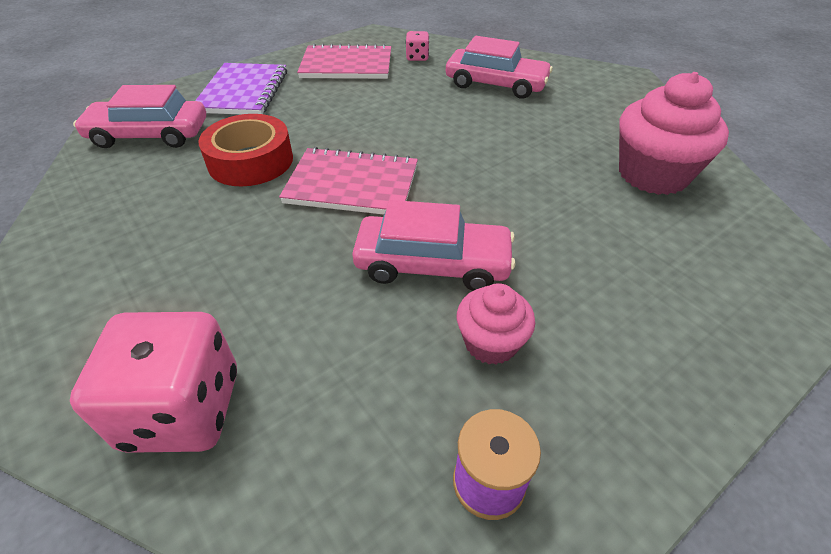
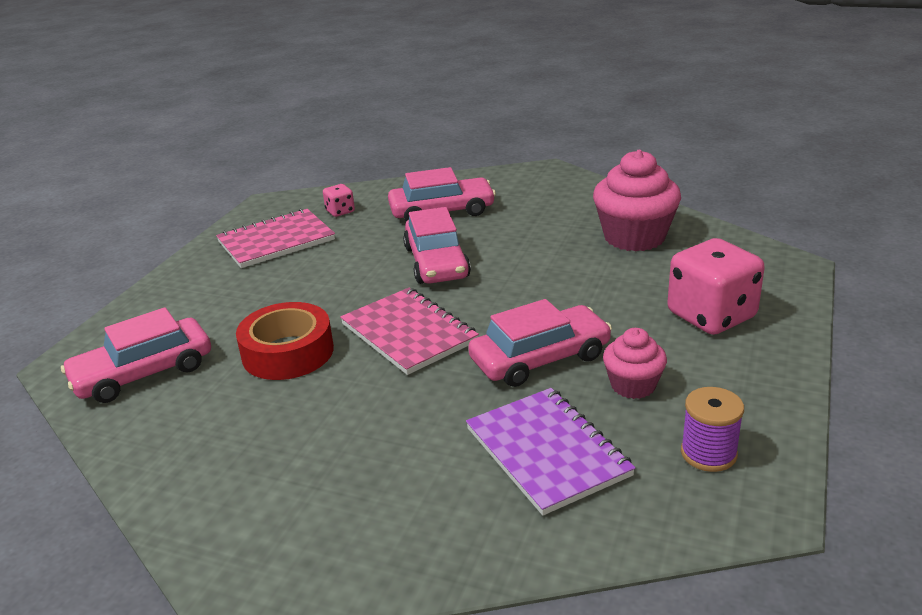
camera: 30 degrees left, 15 degrees down
(183, 409) = (465, 524): pink dice -> pink dice (711, 316)
(243, 92) = (194, 300): purple notebook -> purple notebook (547, 452)
(352, 184) = (409, 333): pink notebook -> pink notebook turned 75 degrees clockwise
(443, 128) = (436, 262): none -> pink car

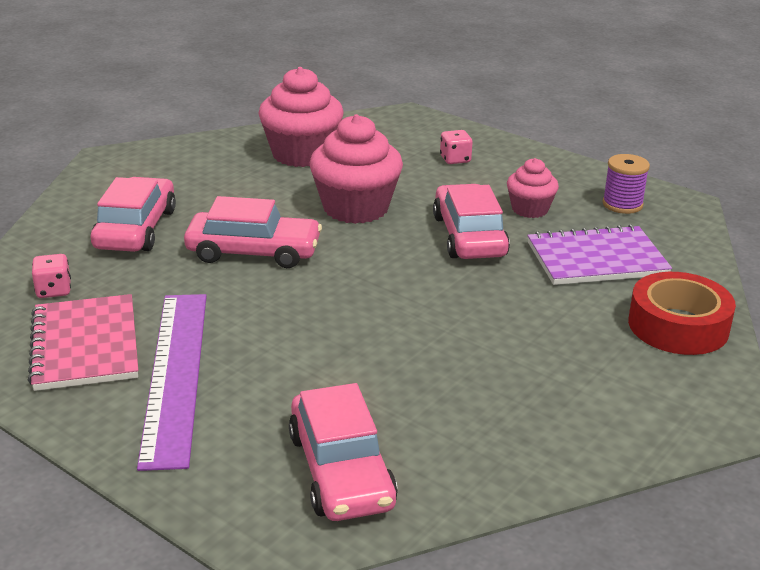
camera: 75 degrees left, 0 degrees up
(251, 280) = (176, 374): none -> purple ruler
(288, 352) = (368, 363): red tape -> red tape (678, 326)
(409, 333) = (382, 289): pink notebook -> none
(549, 287) = (356, 208): none -> pink cupcake
(711, 316) = (455, 159): pink dice -> pink dice, size x0.46

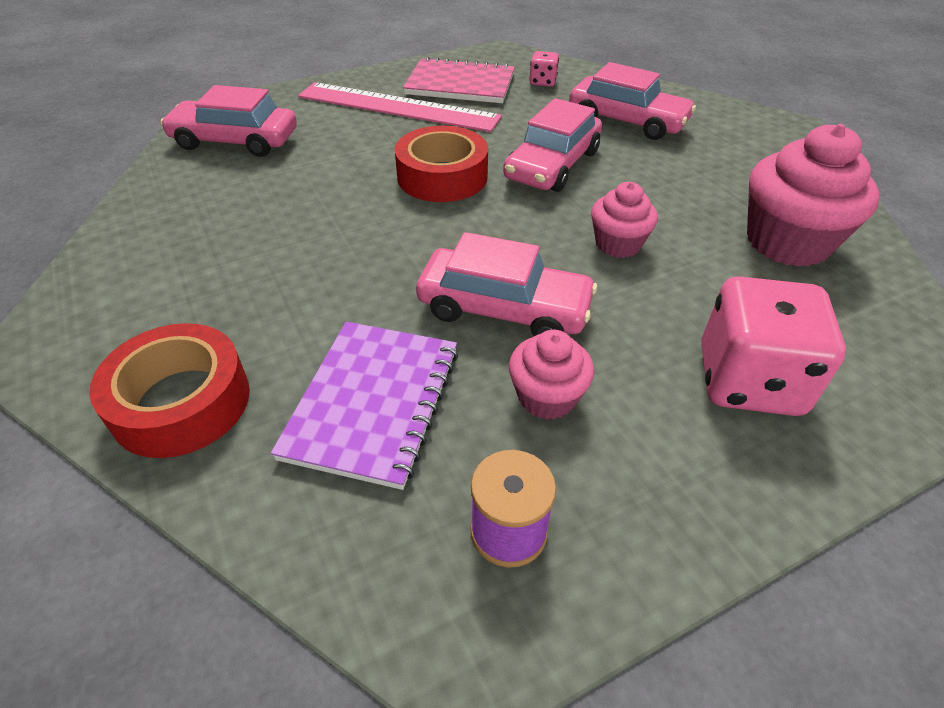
camera: 115 degrees right, 15 degrees up
(176, 374) = (397, 107): purple ruler -> pink ruler
(316, 302) = (442, 176): none -> red tape
(356, 208) = (618, 244): pink cupcake -> pink cupcake, size x0.56
(455, 159) = (749, 381): pink dice -> pink dice, size x2.16

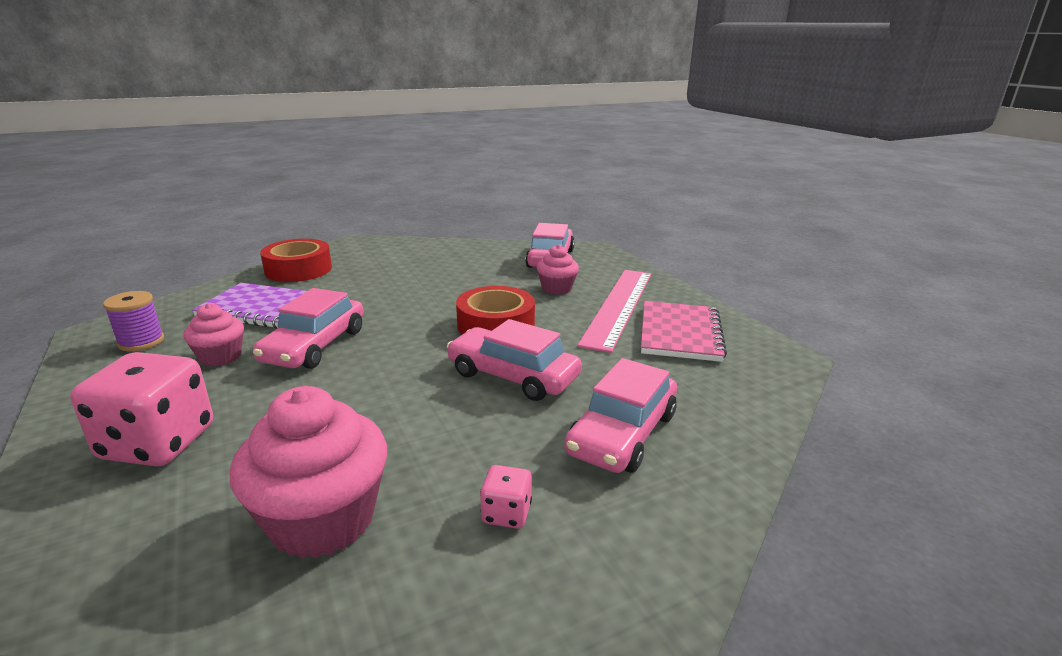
camera: 90 degrees right, 20 degrees down
(542, 82) = (711, 381): pink dice -> pink dice (506, 513)
(618, 244) = (369, 400): pink cupcake -> pink cupcake (556, 288)

